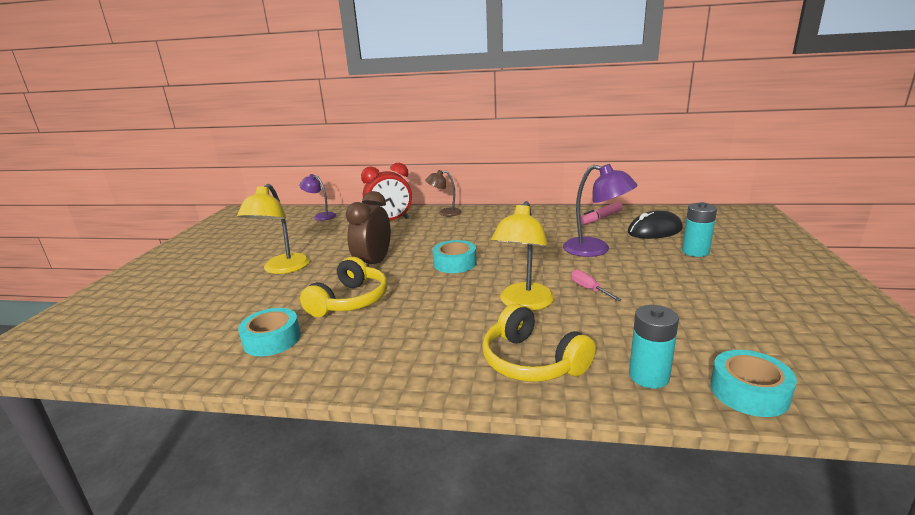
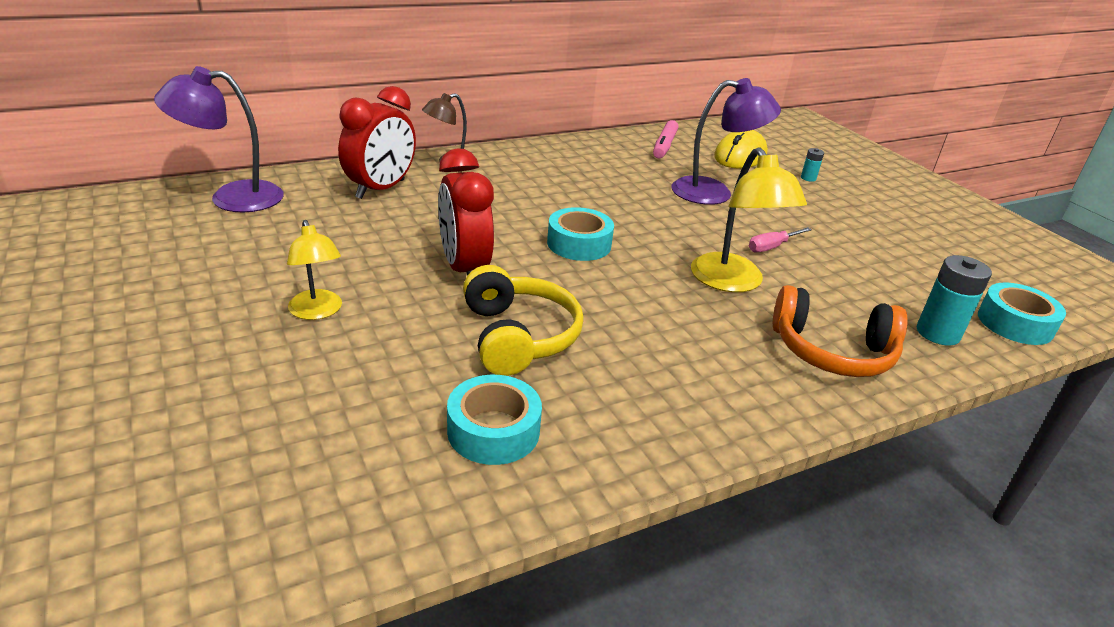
camera: 40 degrees left, 10 degrees up
(282, 269) = (317, 312): yellow lamp -> yellow lamp, size x0.63
(321, 216) = (232, 197): purple lamp -> purple lamp, size x1.59
(374, 264) = (464, 269): brown clock -> red clock
(532, 361) = (832, 351): yellow headphones -> orange headphones
(589, 289) = (772, 247): pink screwdriver -> pink screwdriver turned 60 degrees counterclockwise
(654, 230) = (740, 156): black mouse -> yellow mouse
(695, 252) = (808, 178): turquoise battery -> turquoise battery, size x0.51

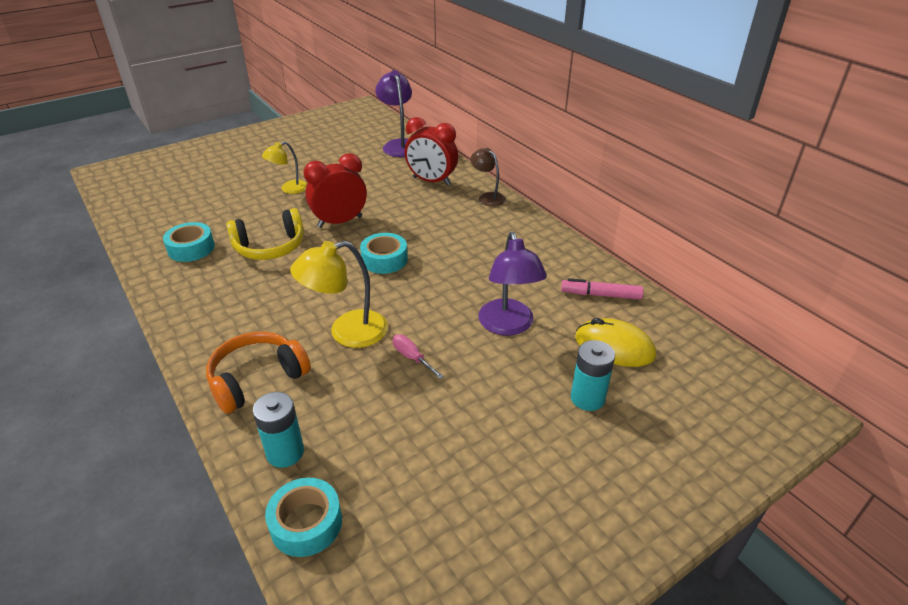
camera: 85 degrees right, 5 degrees up
(808, 178) = (587, 398): turquoise battery -> turquoise battery, size x1.95
(832, 351) = (257, 379): orange headphones -> orange headphones turned 45 degrees clockwise

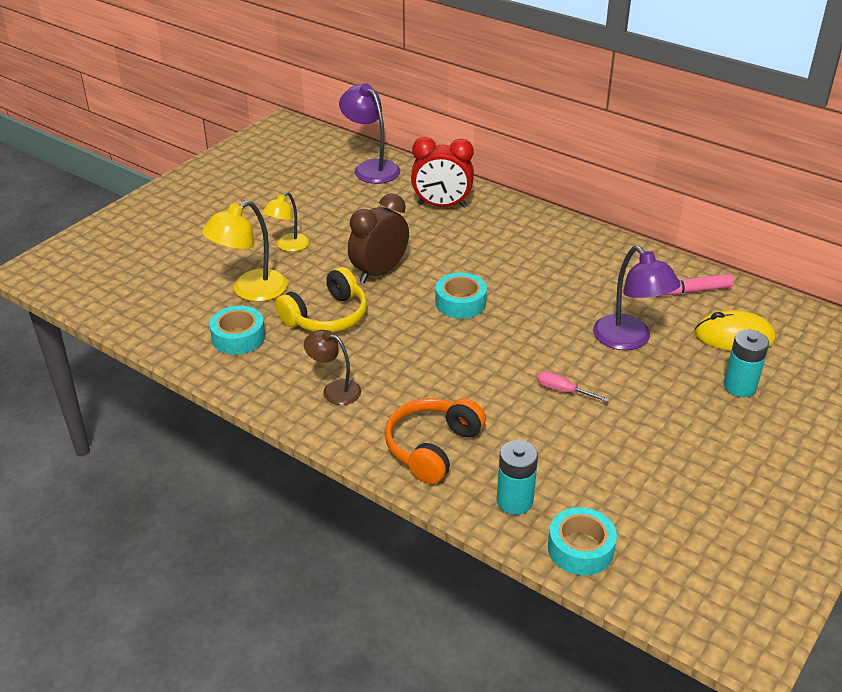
camera: 20 degrees left, 0 degrees up
(340, 222) = (379, 272): red clock -> brown clock
(347, 332) = (482, 383): yellow lamp -> yellow lamp (250, 291)
(487, 197) = (515, 212): brown lamp -> brown lamp (334, 390)

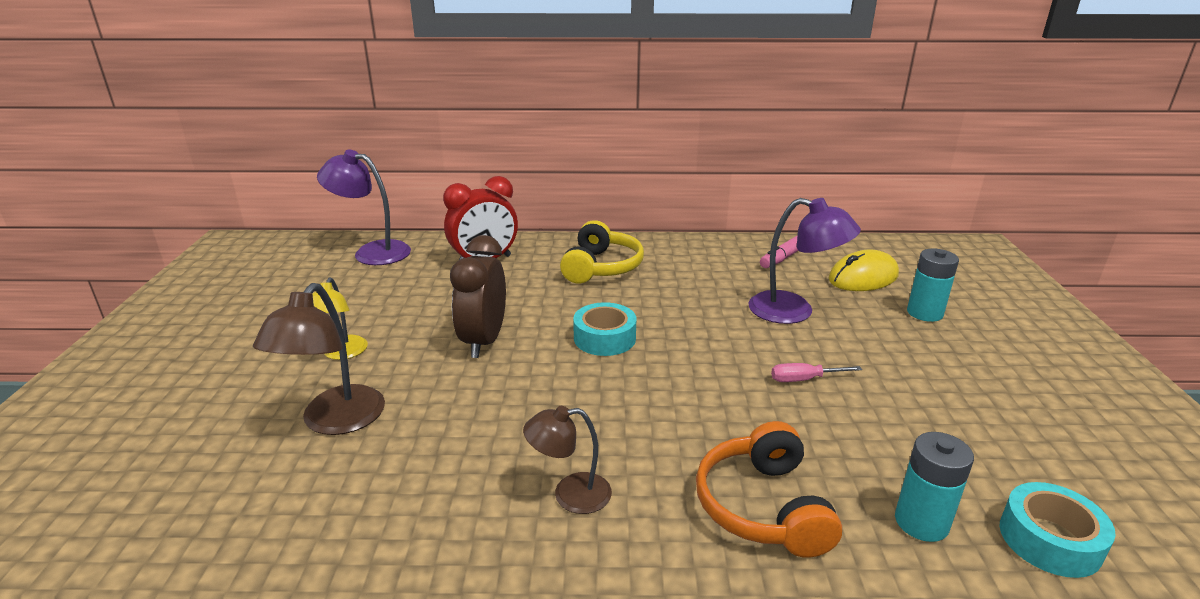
camera: 35 degrees left, 10 degrees down
(238, 337) = (369, 487): turquoise tape -> none
(250, 291) = (335, 421): yellow lamp -> brown lamp
(327, 316) = (469, 411): yellow headphones -> yellow headphones (601, 267)

